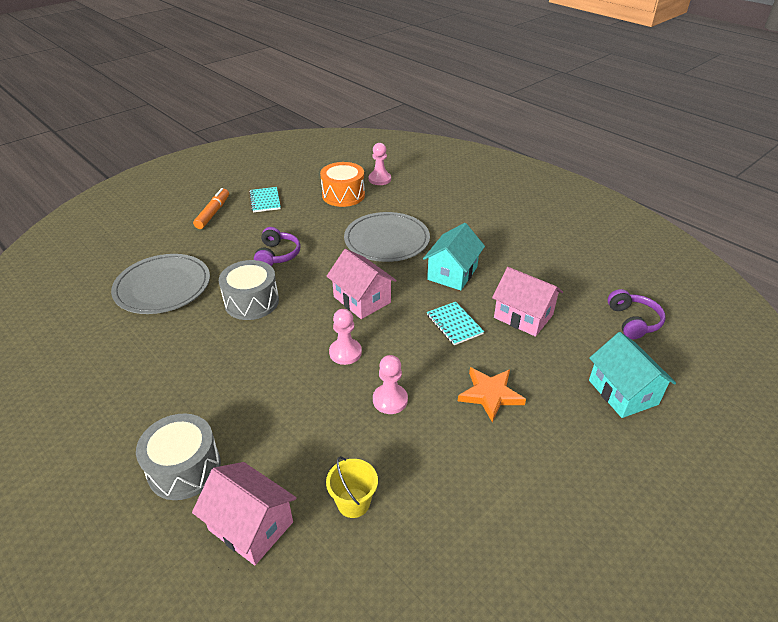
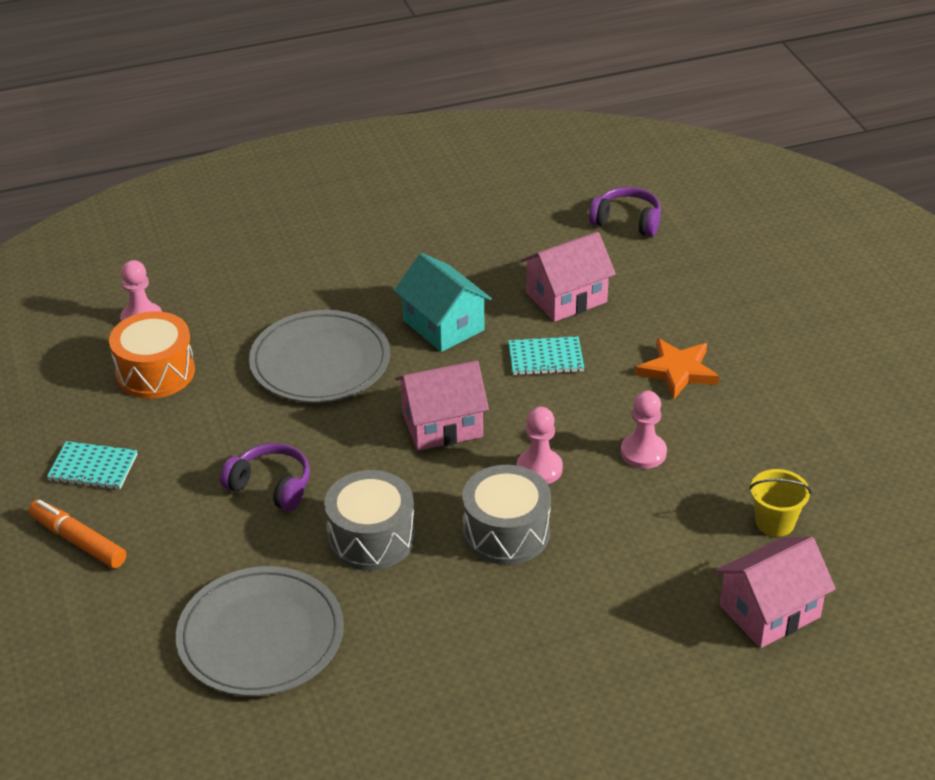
camera: 65 degrees left, 0 degrees up
(184, 468) = (660, 657): grey drum -> grey drum (506, 532)
(623, 392) = (725, 276): turquoise house -> none

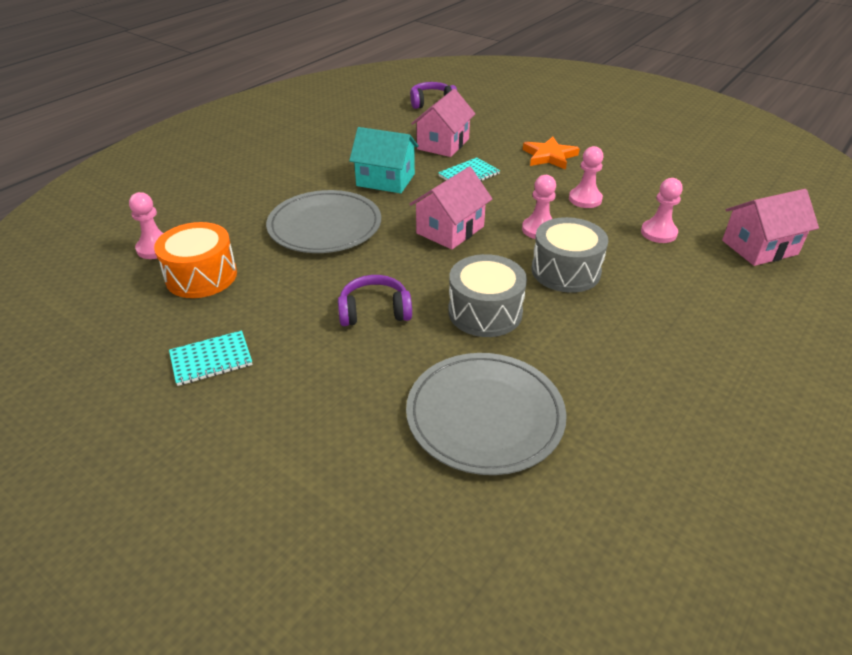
camera: 35 degrees left, 0 degrees up
(78, 541) = (252, 420): orange marker -> none
(672, 536) = (658, 233): none -> pink pawn
(770, 611) = (759, 247): pink house -> pink house turned 45 degrees clockwise
(775, 522) = (697, 205): yellow bucket -> none

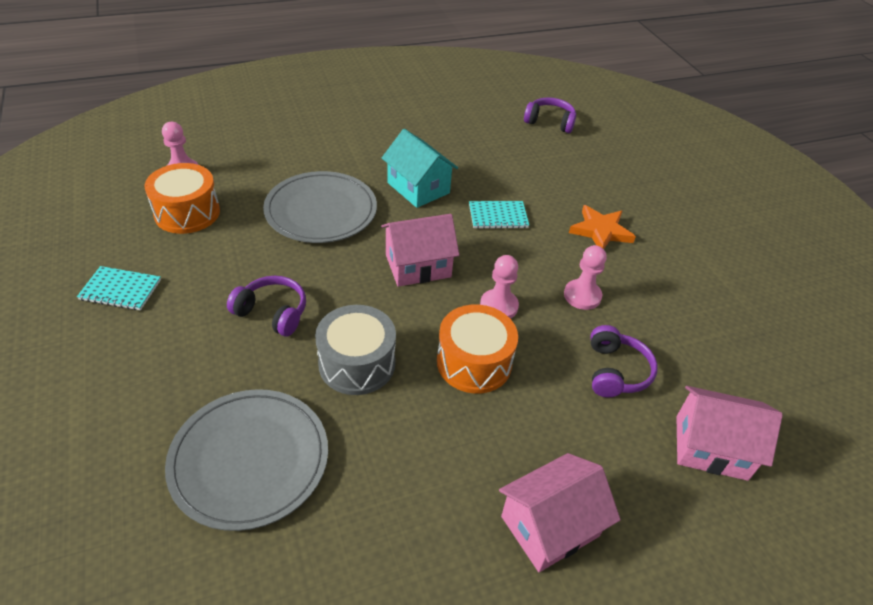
camera: 30 degrees right, 5 degrees up
(443, 144) = (510, 172): pink house -> pink house (550, 526)
(565, 271) = (474, 362): grey drum -> orange drum
(658, 233) = (615, 371): pink pawn -> purple headphones

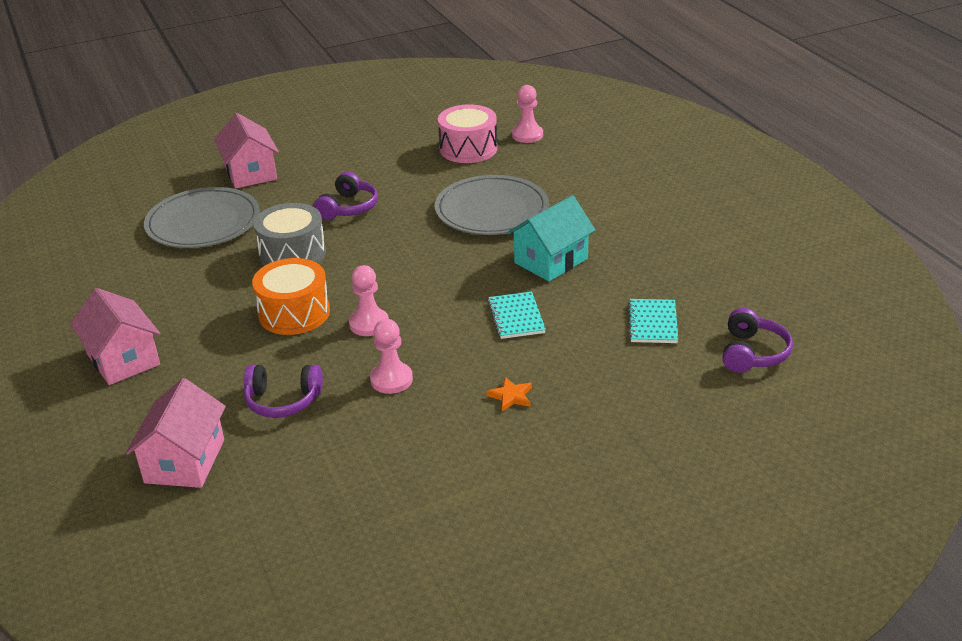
camera: 90 degrees right, 10 degrees down
(120, 290) = (367, 143): turquoise notebook -> turquoise notebook (653, 323)
(187, 213) = (468, 149): orange drum -> pink drum
(418, 266) = (420, 272): pink house -> pink house (250, 173)
(600, 231) = (511, 396): orange star -> orange star, size x0.57

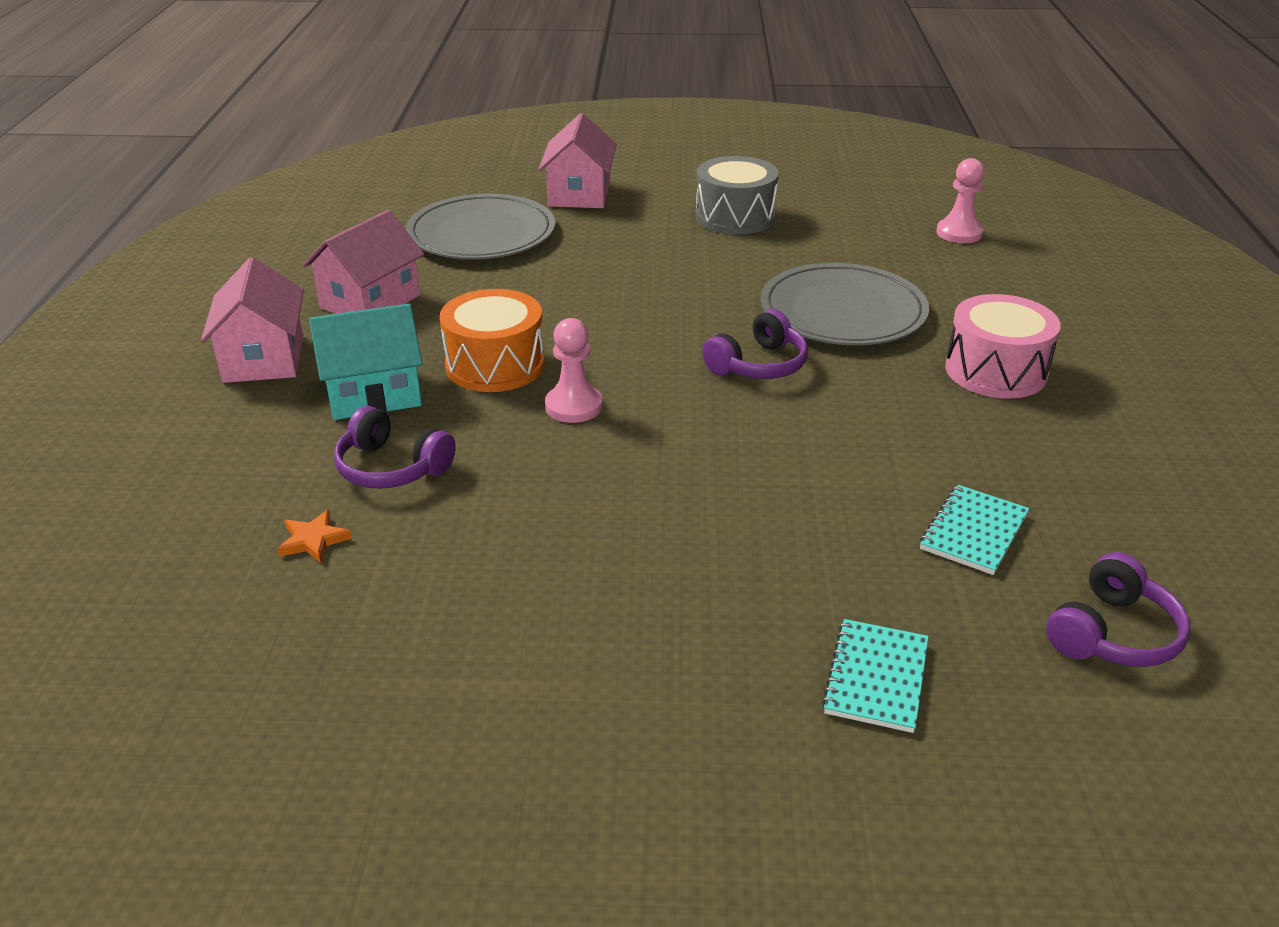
camera: 25 degrees right, 0 degrees up
(184, 461) = (218, 502): pink house -> pink house (370, 301)
(292, 254) = (551, 295): grey drum -> grey drum (735, 217)
(348, 208) = (661, 261): purple headphones -> purple headphones (758, 365)
(391, 379) = (544, 487): pink pawn -> none
(468, 149) = (866, 230): pink drum -> pink drum (996, 371)
(511, 396) = (685, 567): orange star -> orange star (314, 540)
(516, 317) = (774, 459): turquoise notebook -> turquoise notebook (876, 677)
(551, 261) = (879, 398): turquoise house -> turquoise house (373, 394)

